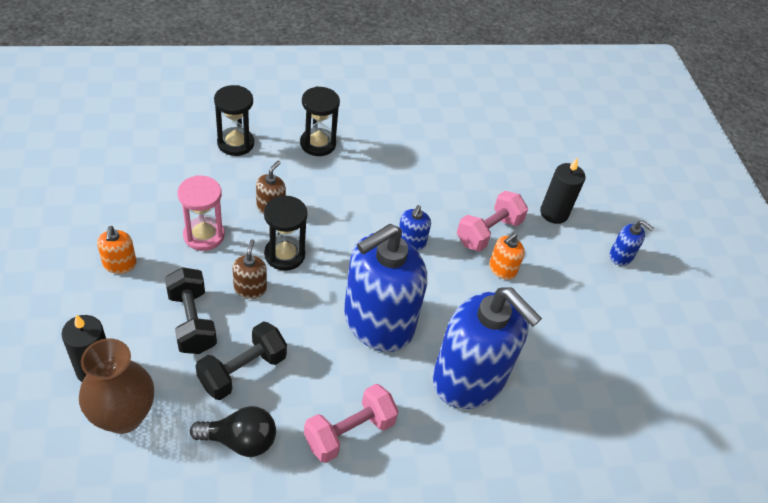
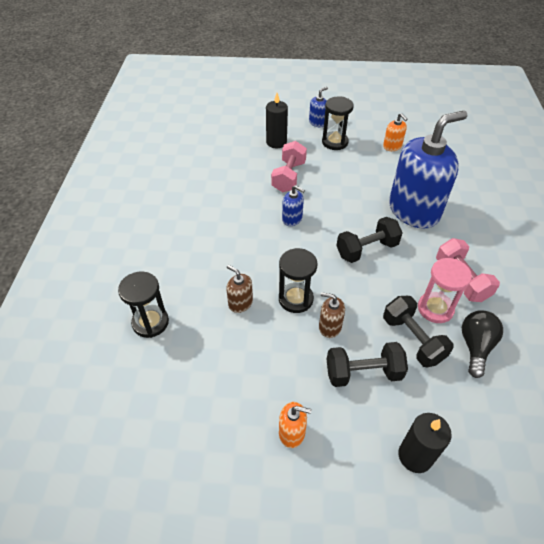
camera: 70 degrees left, 0 degrees up
(124, 416) = (461, 431): brown vase -> none
(204, 235) = (265, 357): pink hourglass -> pink hourglass (435, 309)
(318, 144) = (170, 260): black hourglass -> black hourglass (335, 142)
(378, 322) = (366, 249): blue soap dispenser -> black dumbbell
(488, 232) = (288, 177): pink dumbbell -> pink dumbbell turned 45 degrees clockwise
(502, 269) = (323, 177): orange soap dispenser -> orange soap dispenser (392, 146)

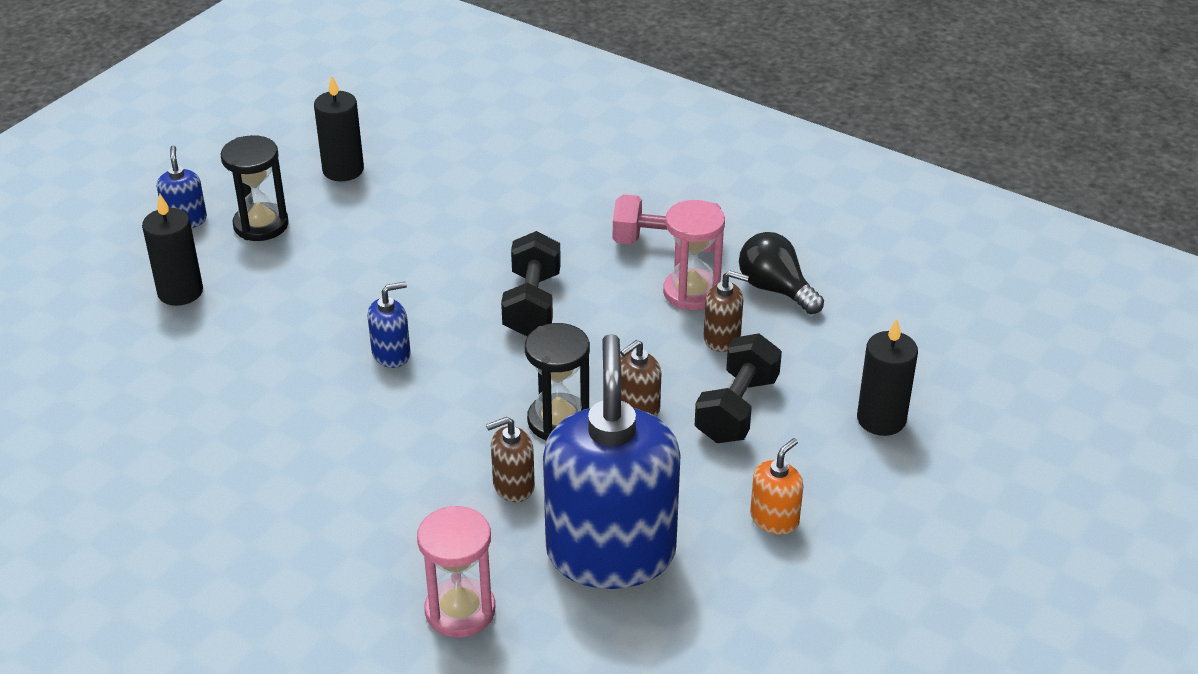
camera: 60 degrees left, 10 degrees down
(150, 322) = (460, 610): black hourglass -> pink hourglass
(288, 177) = (287, 315): pink dumbbell -> none
(392, 146) = (343, 170): orange soap dispenser -> black candle
(412, 339) = (722, 338): black dumbbell -> brown soap dispenser
(414, 210) = (502, 220): blue soap dispenser -> blue soap dispenser (611, 552)

